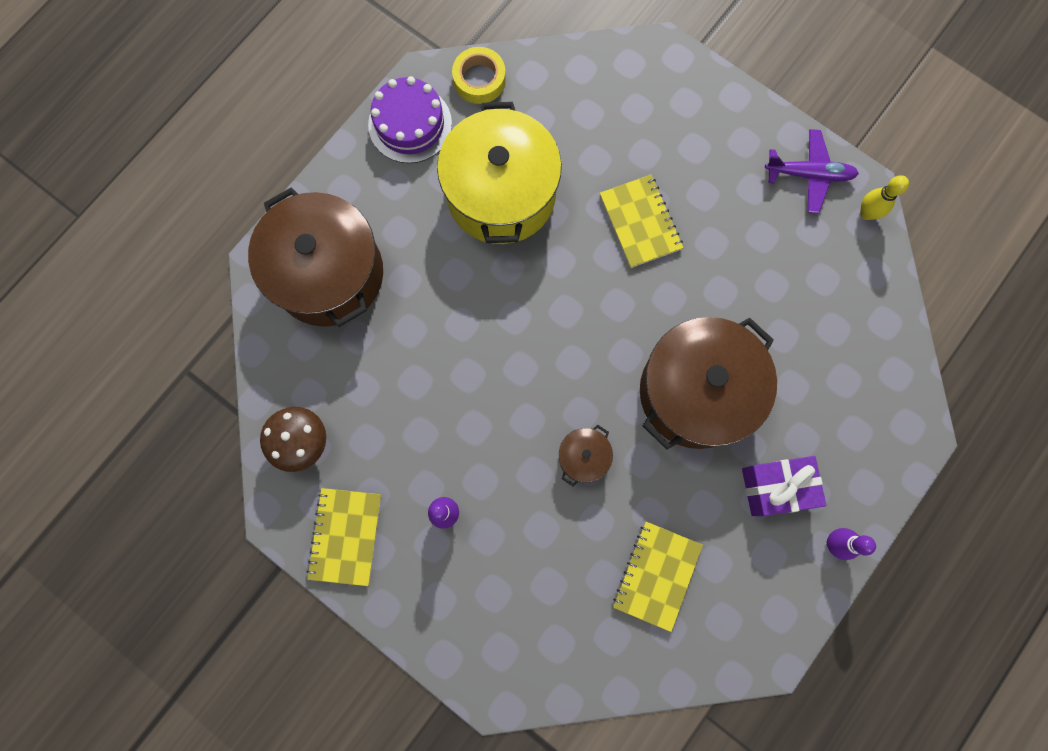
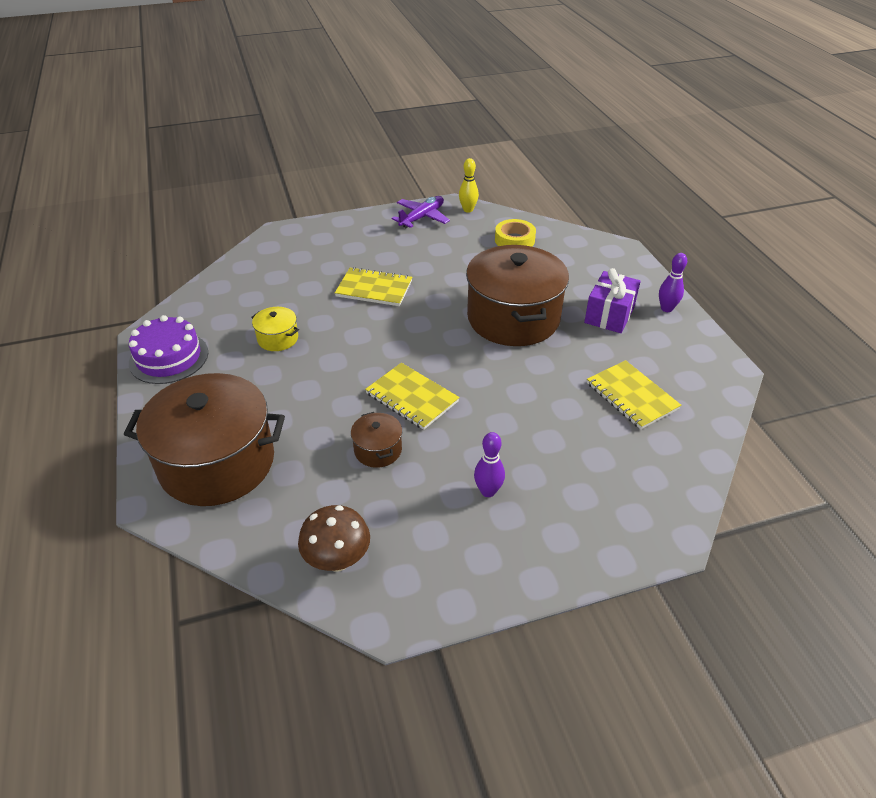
camera: 55 degrees left, 35 degrees down
(346, 536) = (451, 573): yellow notebook -> yellow notebook (412, 397)
(479, 79) = (187, 310): yellow tape -> yellow tape (514, 240)
(501, 194) = (278, 338): yellow pot -> yellow pot, size x0.43
(583, 457) = (511, 391): brown pot -> brown pot (378, 450)

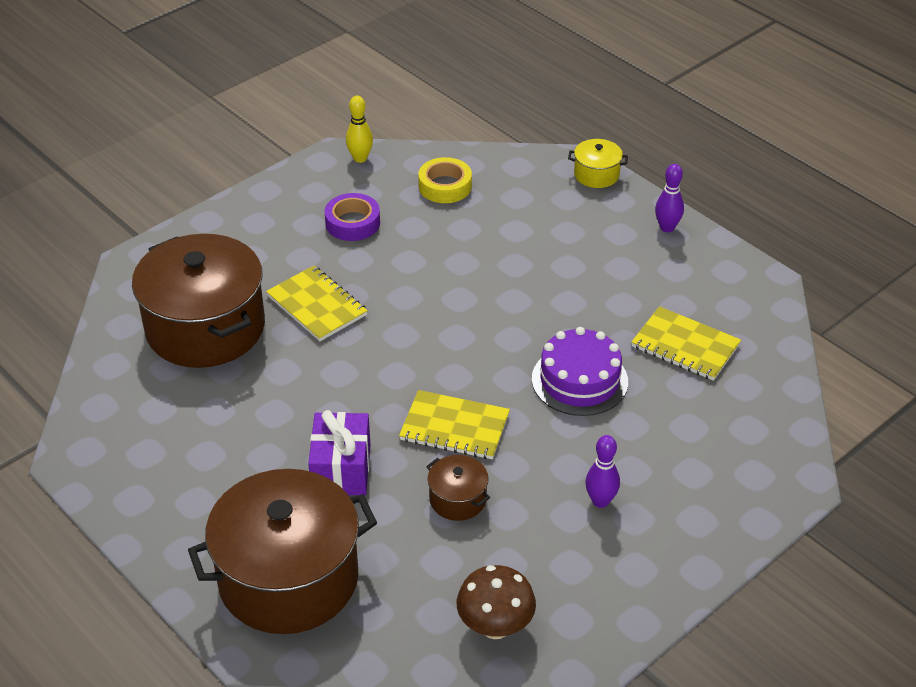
camera: 25 degrees left, 0 degrees up
(169, 357) = (125, 478): purple cake -> purple cake (579, 380)
(278, 338) = (245, 409): yellow pot -> yellow pot (596, 174)
(374, 289) = (317, 306): yellow notebook -> yellow notebook turned 60 degrees clockwise
(422, 217) = (308, 186): purple plane -> none
(435, 246) = (352, 223): none -> purple tape
(513, 318) = (506, 293): brown pot -> brown pot (205, 328)
(609, 315) = (610, 255): purple gift -> purple gift (341, 469)

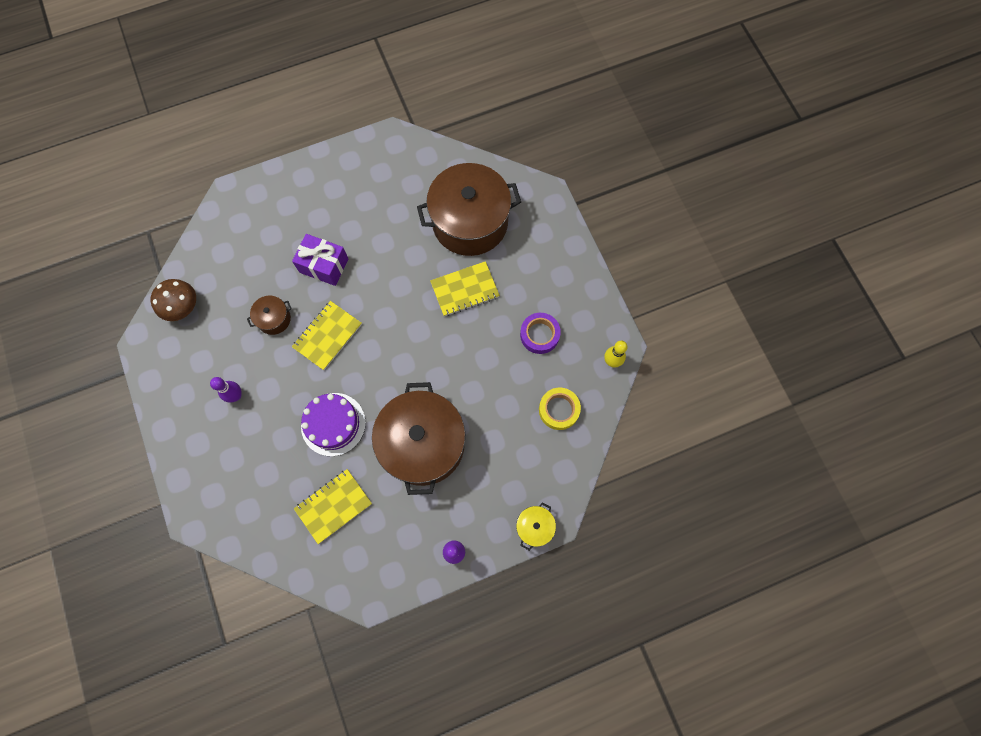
camera: 110 degrees right, 30 degrees up
(288, 578) = (262, 220): brown pot -> brown pot (423, 444)

